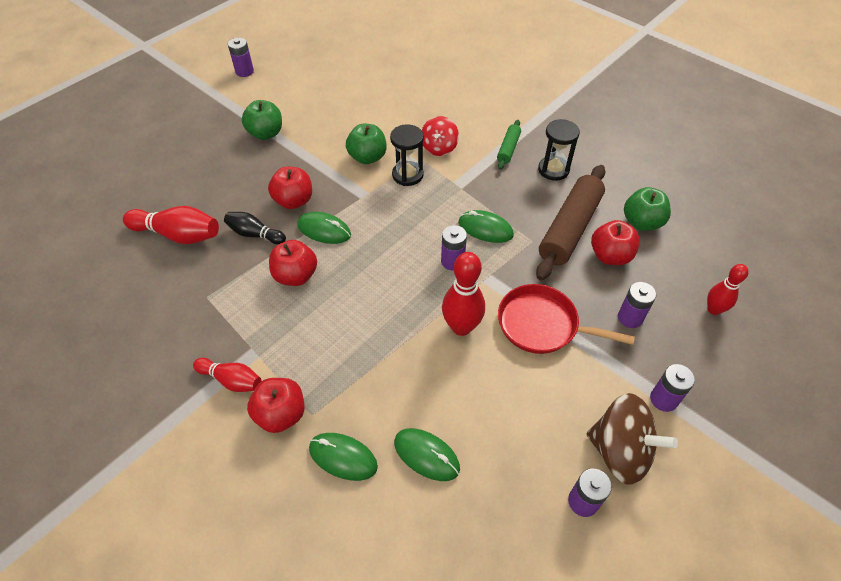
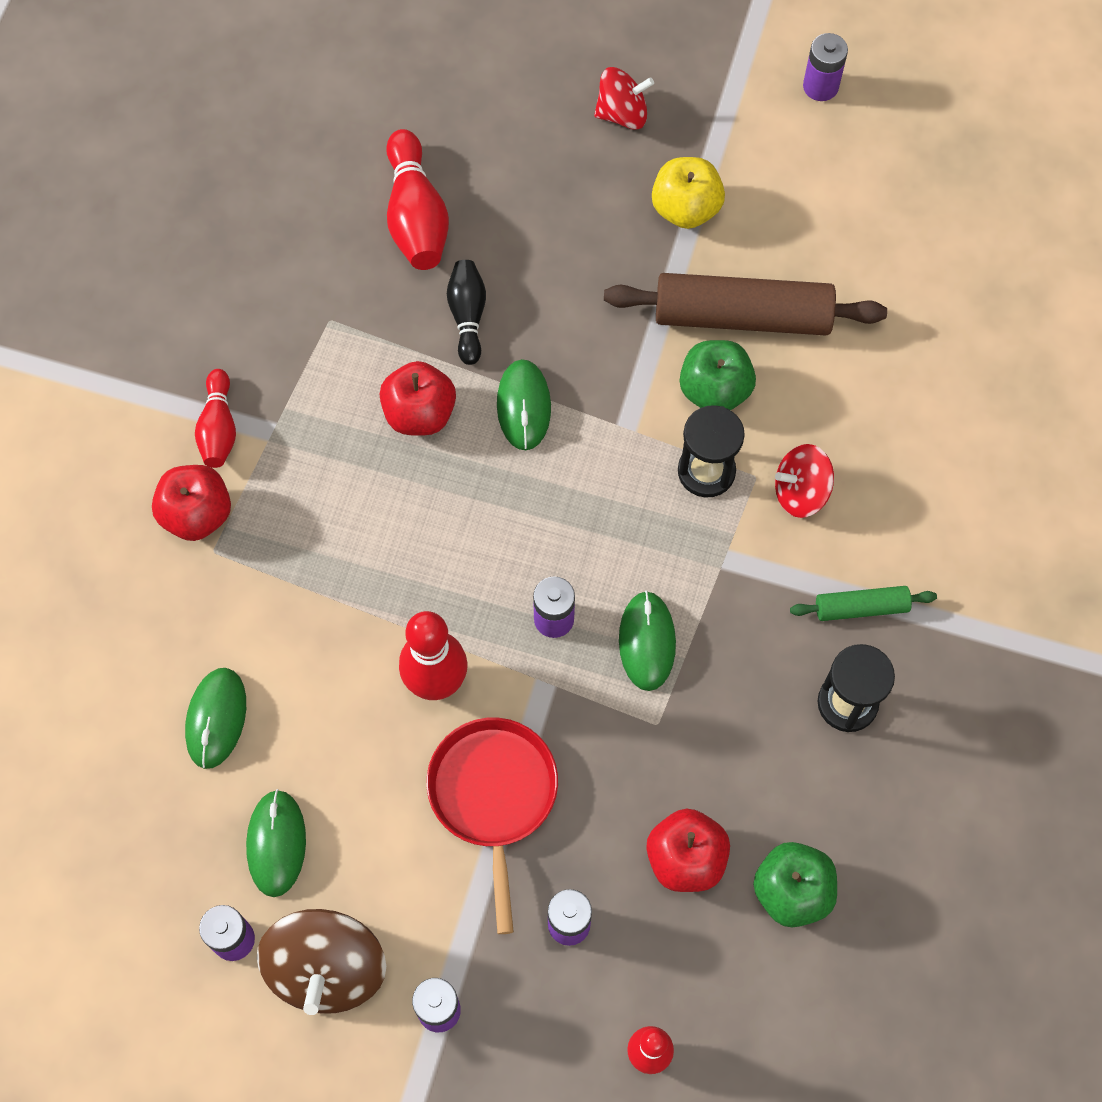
camera: 65 degrees right, 15 degrees up
(196, 137) = (622, 114): none -> red spinning top
(266, 133) = (685, 209): green apple -> yellow apple
(294, 201) = (560, 332): red apple -> none
(343, 457) = (171, 619): green mouse -> green mouse (276, 843)
(569, 228) = (715, 774): brown rolling pin -> brown rolling pin (742, 316)

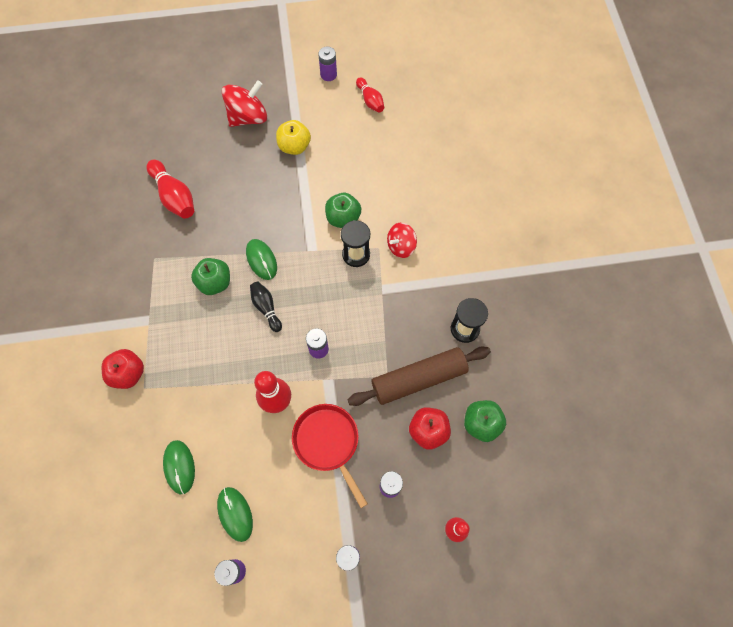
camera: 25 degrees left, 0 degrees up
(219, 428) = (122, 329): red bowling pin -> red bowling pin (370, 100)
(327, 968) = (286, 563): brown spinning top -> none
(419, 413) = (215, 283): red apple -> green apple
(467, 316) = (218, 231): black bowling pin -> black bowling pin (266, 308)
(622, 114) = (248, 117): red spinning top -> red spinning top, size x1.58
(647, 642) = (365, 341): green mouse -> none
(742, 316) = (340, 182): brown rolling pin -> brown rolling pin (418, 379)
(861, 608) = (450, 285): green rolling pin -> none

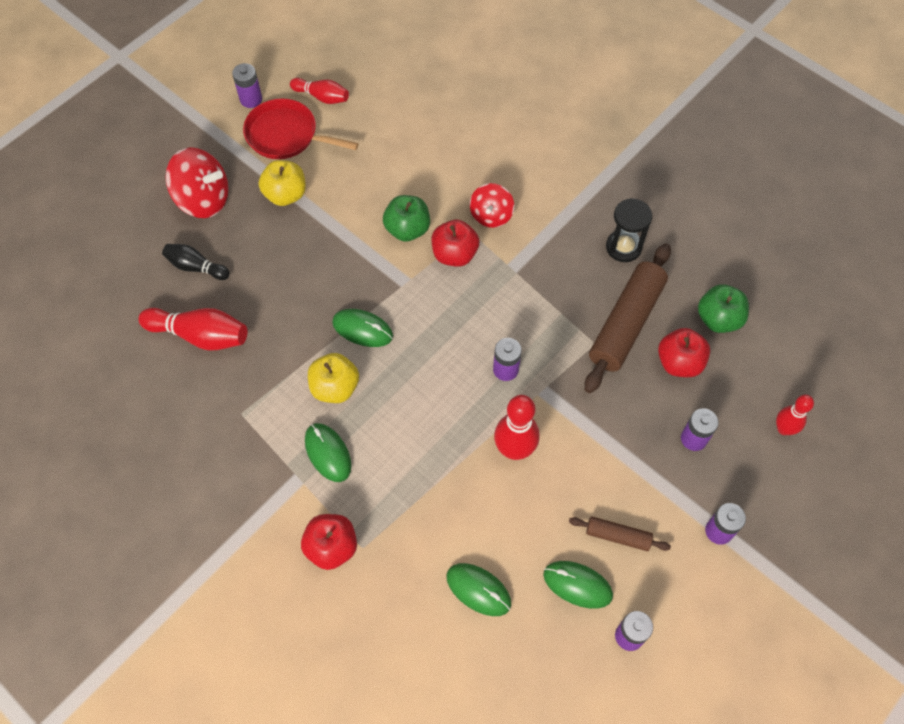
camera: 40 degrees left, 5 degrees down
(176, 318) = (328, 453): none -> green mouse
(215, 283) = (335, 387): green apple -> yellow apple
(248, 117) = (203, 199): red spinning top -> red spinning top turned 90 degrees clockwise
(266, 308) = (414, 371): black bowling pin -> black bowling pin (196, 267)
(286, 506) = (617, 536): none -> brown rolling pin
(328, 443) = (600, 447): red pan -> red pan (286, 135)
(356, 254) = (454, 254): black hourglass -> red apple

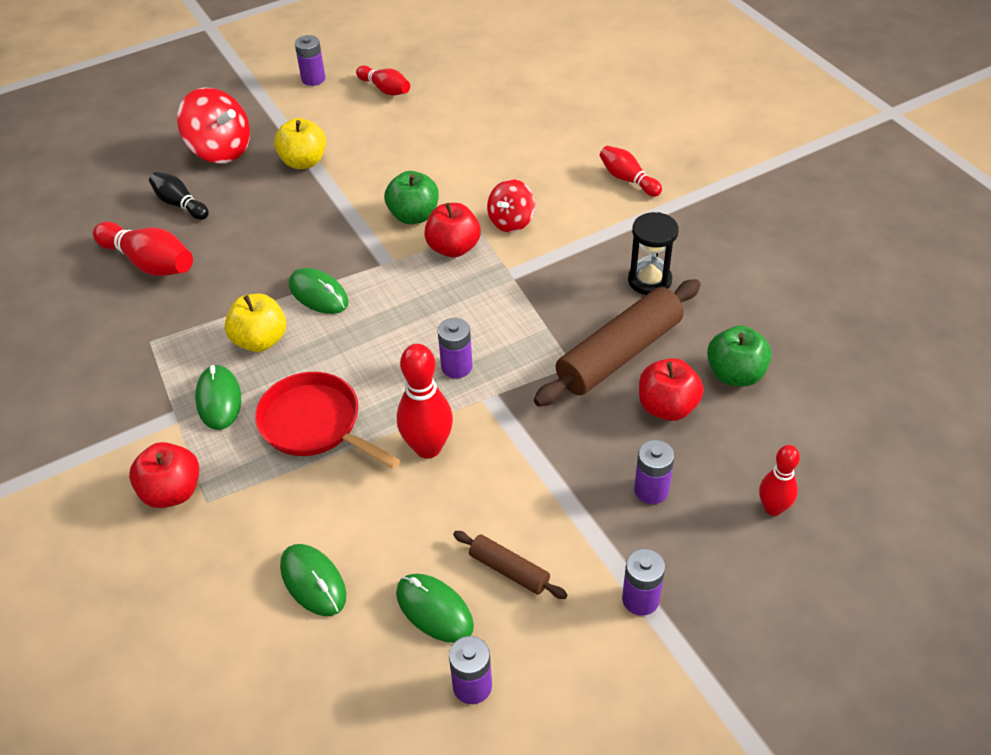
camera: 20 degrees right, 15 degrees down
(286, 135) = (332, 114): red pan -> red pan (315, 424)
(569, 149) = (628, 179): none -> red bowling pin

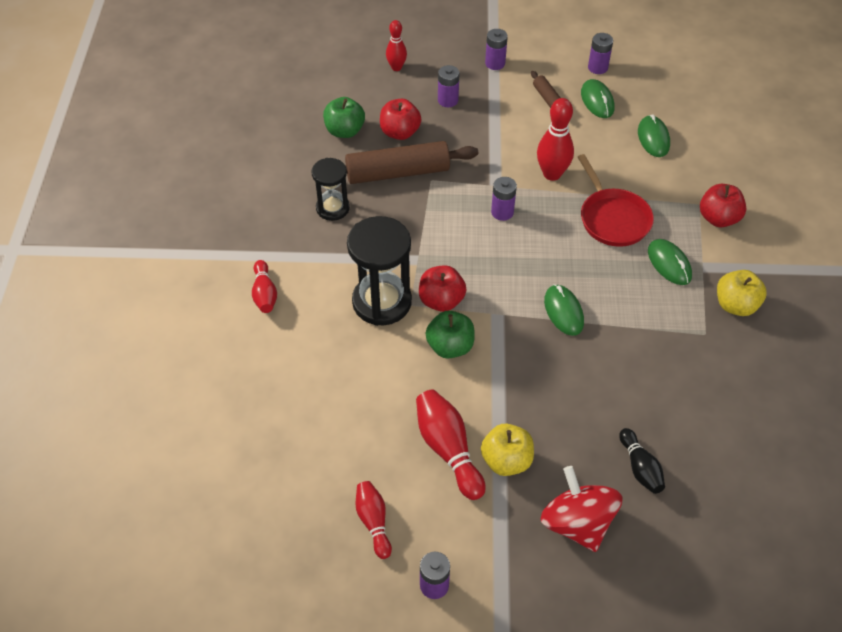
camera: 150 degrees left, 5 degrees up
(149, 263) = (686, 411): red bowling pin -> red bowling pin (448, 449)
(219, 400) = (669, 264): green mouse -> green mouse turned 45 degrees counterclockwise
(260, 340) = (623, 294): yellow apple -> yellow apple (735, 305)
(511, 221) = (382, 302): red spinning top -> black hourglass

